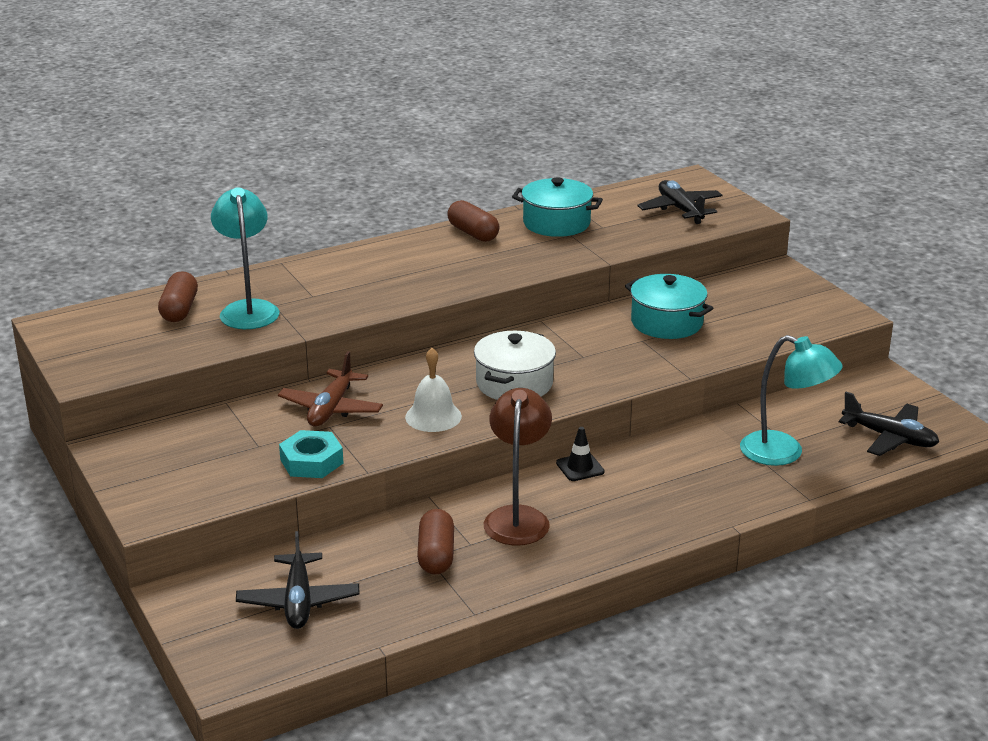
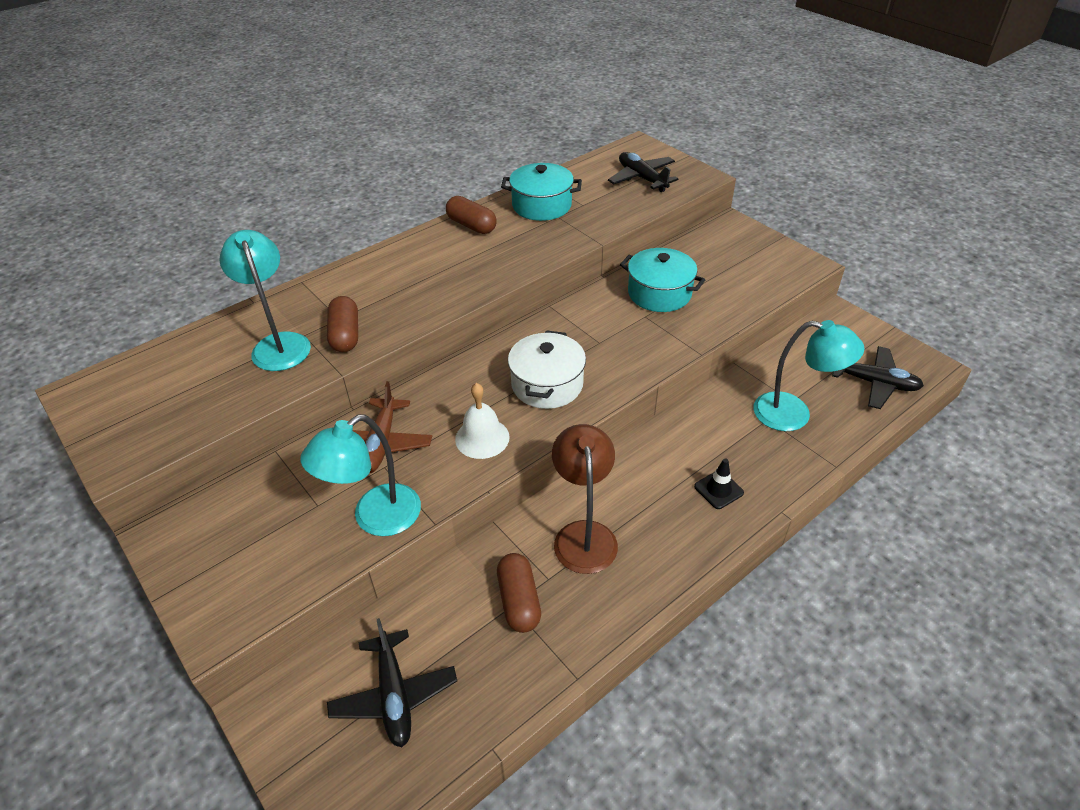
camera: 10 degrees left, 15 degrees up
(179, 310) = (209, 354): brown capsule -> brown capsule (345, 335)
(311, 461) = (375, 518): turquoise nut -> turquoise lamp
(580, 467) = (622, 461): black traffic cone -> black traffic cone (718, 489)

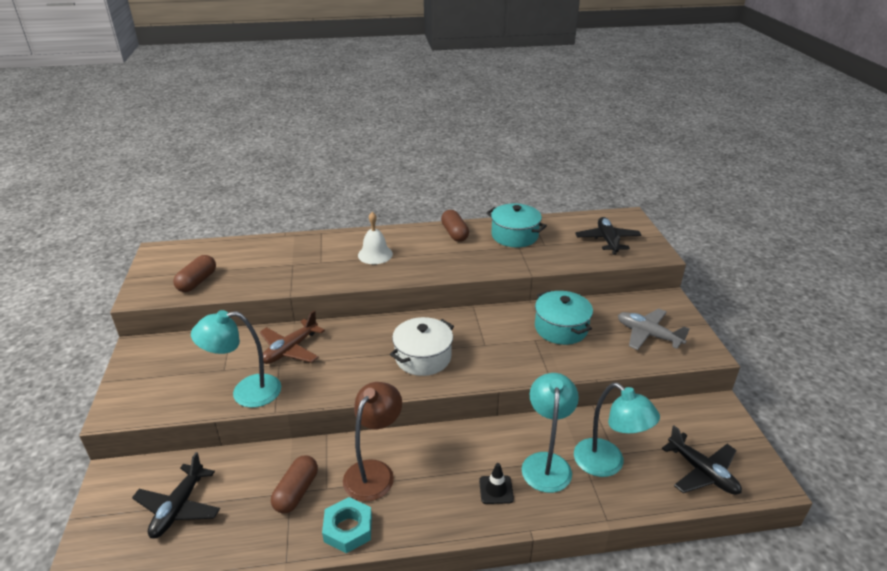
camera: 30 degrees right, 10 degrees down
(279, 344) = (275, 264): turquoise lamp -> turquoise lamp (546, 463)
(345, 335) = (315, 273): brown capsule -> brown capsule (197, 282)
(482, 438) = (350, 373): white bell -> white bell (375, 254)
(611, 607) = (348, 529): none -> turquoise nut
(744, 267) = (648, 335): none -> grey plane

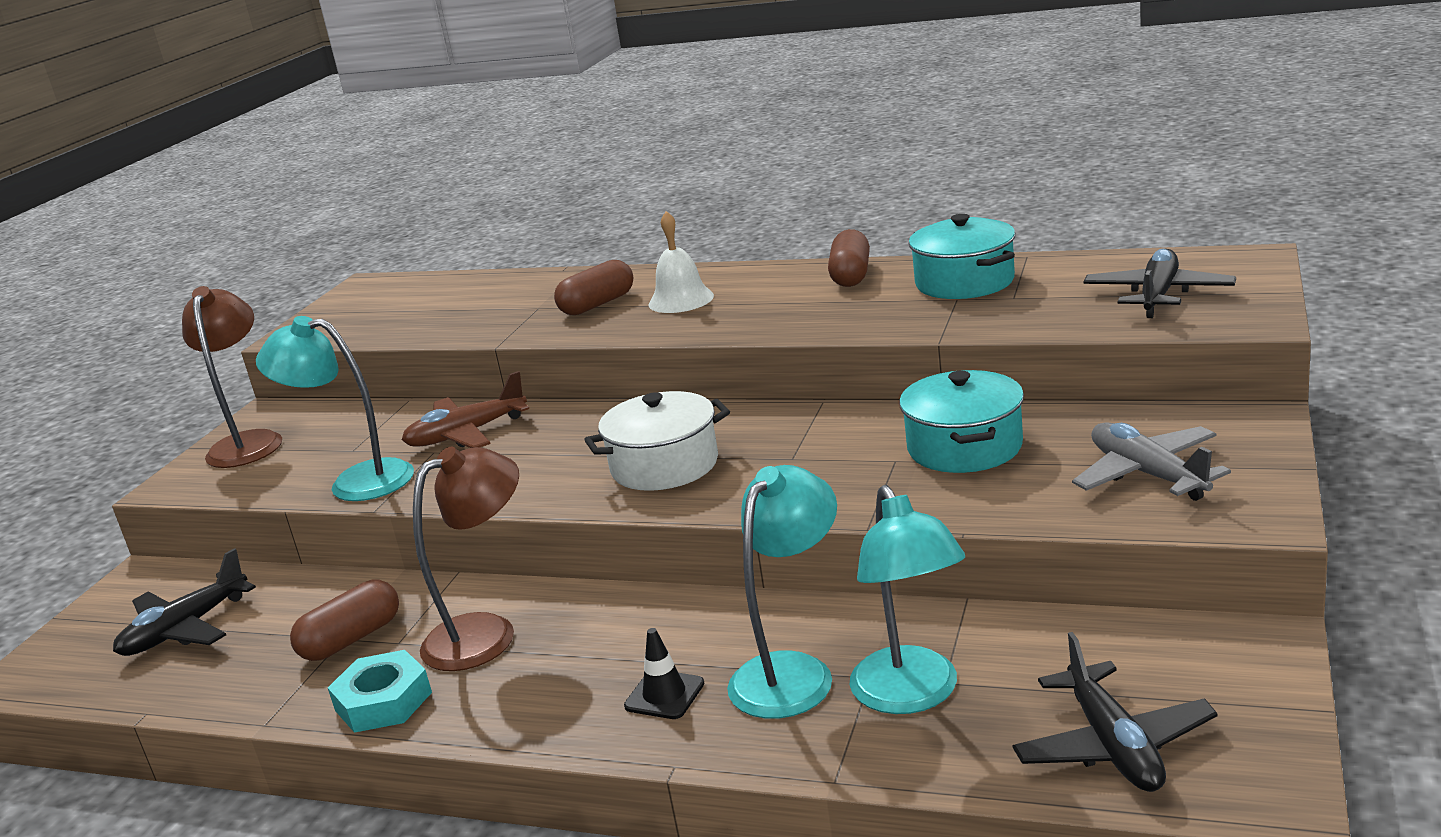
camera: 30 degrees right, 10 degrees down
(144, 372) = (248, 442): none -> brown lamp
(197, 282) = (382, 322): brown capsule -> brown capsule (597, 304)

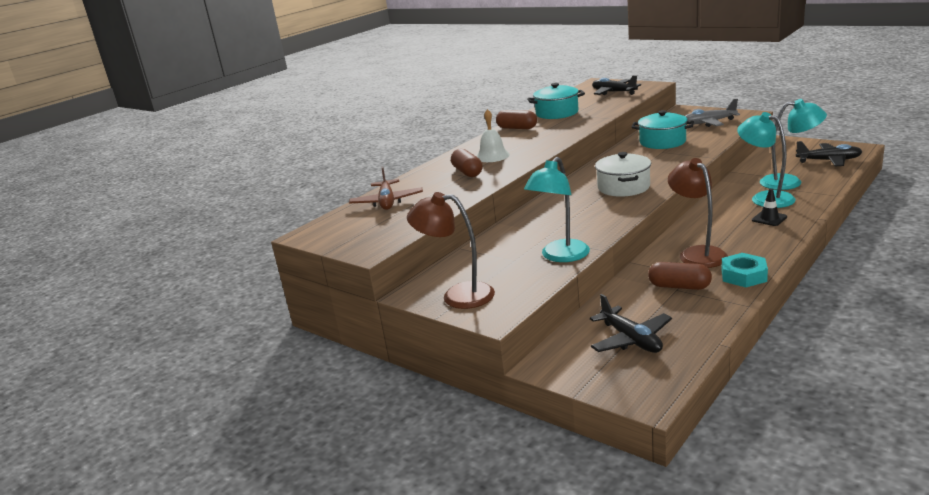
camera: 70 degrees left, 0 degrees up
(351, 639) = (679, 286): brown capsule -> brown capsule turned 45 degrees counterclockwise
(466, 434) = (533, 230): brown plane -> brown plane (387, 202)

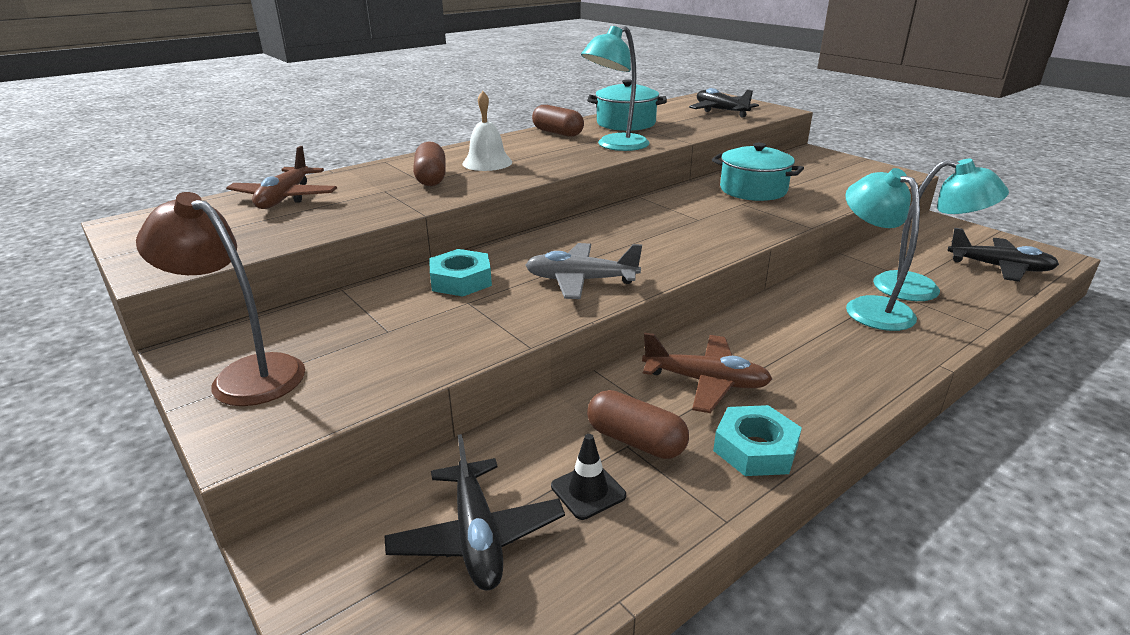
camera: 10 degrees right, 5 degrees up
(528, 228) = (461, 280): none -> turquoise nut
(560, 256) = (457, 342): turquoise lamp -> turquoise lamp (615, 146)
(623, 187) = (647, 246): white pot -> none
(697, 253) = (706, 382): brown lamp -> brown plane
(708, 123) = (835, 175): grey plane -> grey plane (580, 280)
(769, 218) = (857, 346): black traffic cone -> black traffic cone (588, 491)

